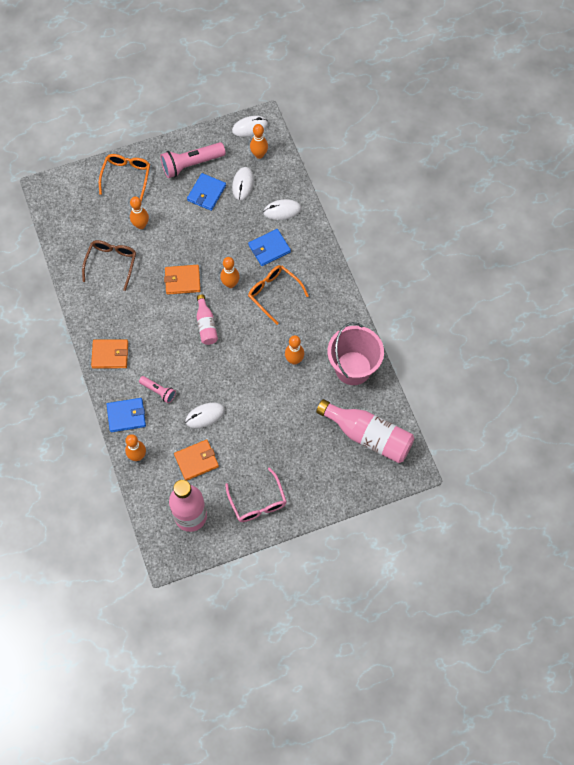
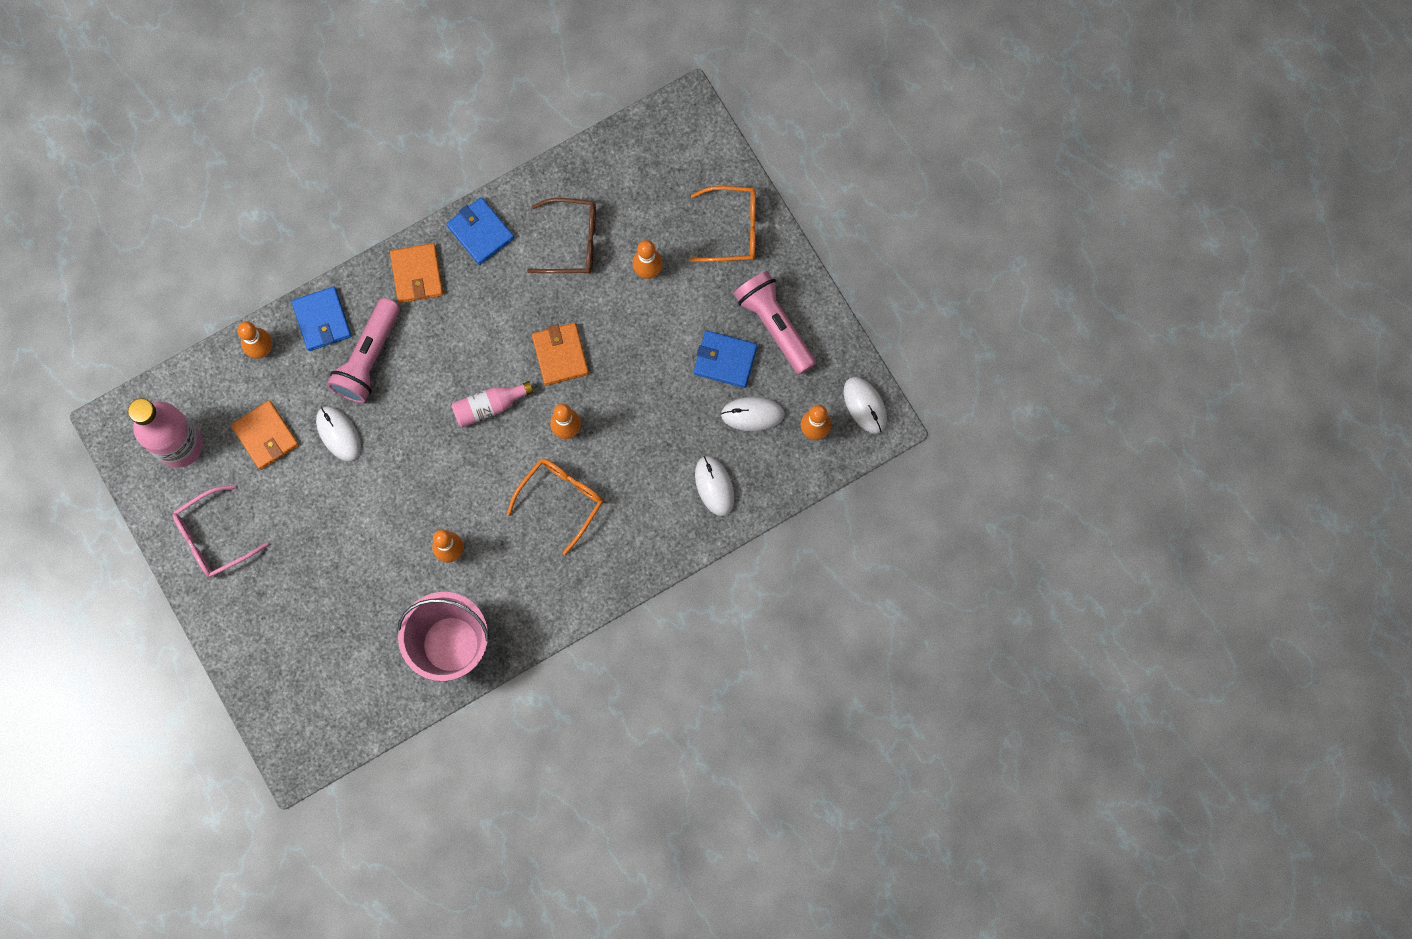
camera: 80 degrees right, 10 degrees up
(158, 391) = (368, 358): pink flashlight -> pink flashlight, size x1.80
(269, 248) = (640, 478): blue wallet -> blue wallet (480, 232)
(368, 436) = (341, 685): pink bottle -> none

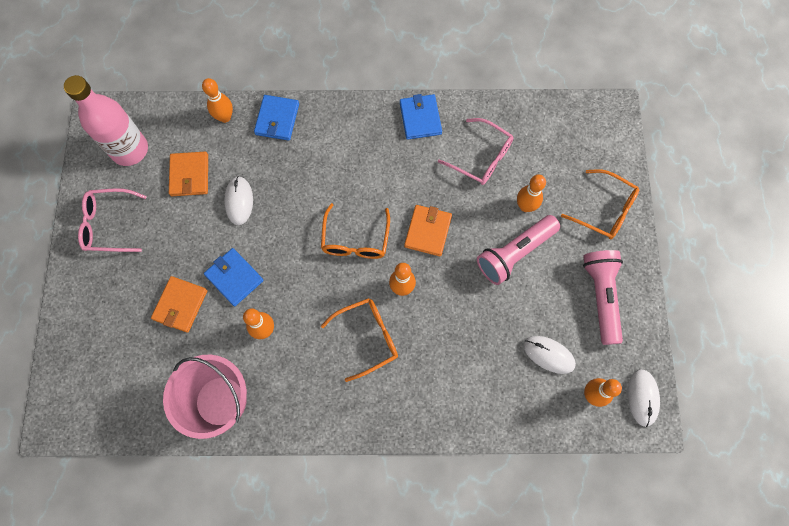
camera: 30 degrees right, 5 degrees down
(368, 358) = (292, 161): pink flashlight -> pink flashlight (514, 253)
(417, 274) = (360, 123): orange wallet -> orange wallet (180, 305)
(489, 406) = (355, 240): pink bottle -> orange glasses
(572, 241) = (481, 157): brown glasses -> pink glasses
(714, 486) = (489, 394): white mouse -> none
(725, 360) = (549, 302): blue wallet -> blue wallet (234, 278)

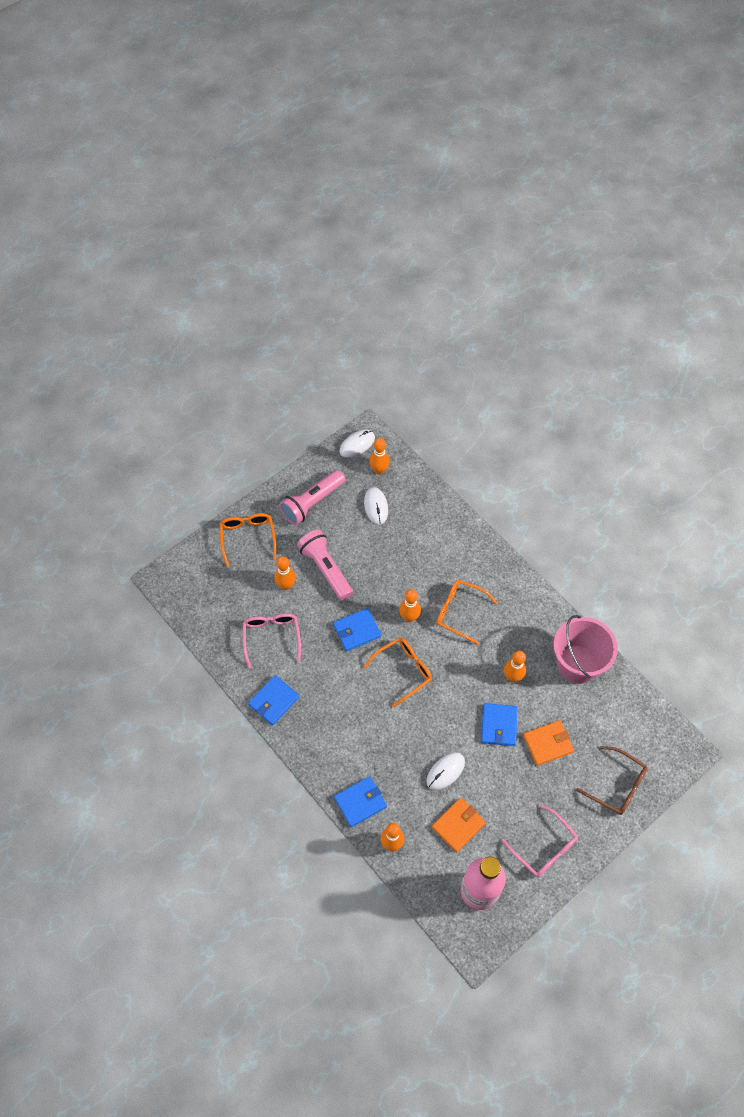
camera: 130 degrees left, 10 degrees down
(92, 330) = (617, 785): none -> brown glasses
(428, 231) = (357, 631): orange wallet -> blue wallet
(514, 253) = (326, 569): pink flashlight -> pink flashlight turned 135 degrees counterclockwise

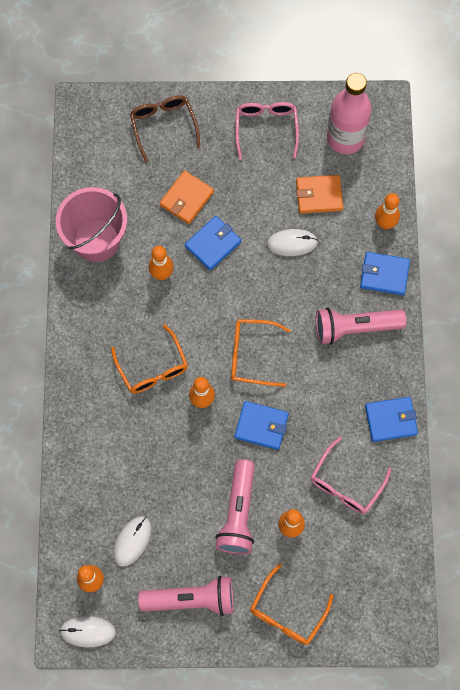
camera: 140 degrees left, 10 degrees up
(349, 745) = (355, 327): none -> pink flashlight
(548, 743) = (186, 198): orange wallet -> orange wallet turned 75 degrees counterclockwise

